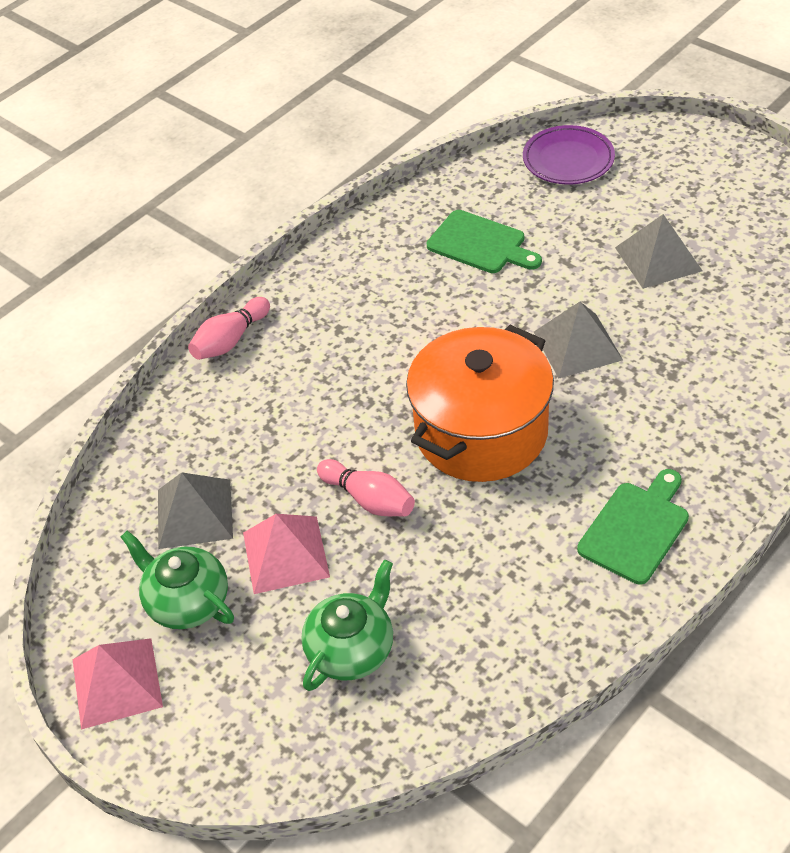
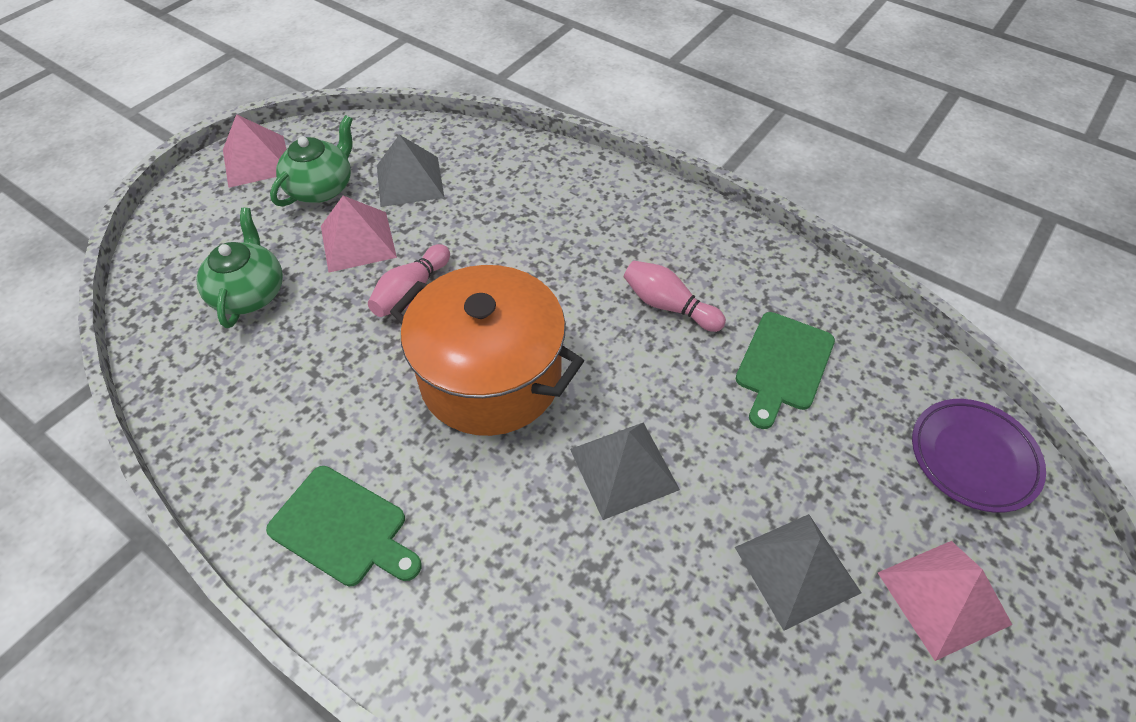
camera: 80 degrees right, 5 degrees up
(230, 340) = (610, 178): pink bowling pin -> pink bowling pin (668, 306)
(351, 649) = (250, 293): green teapot -> green teapot turned 120 degrees counterclockwise
(674, 194) = (943, 597): none -> pink pyramid

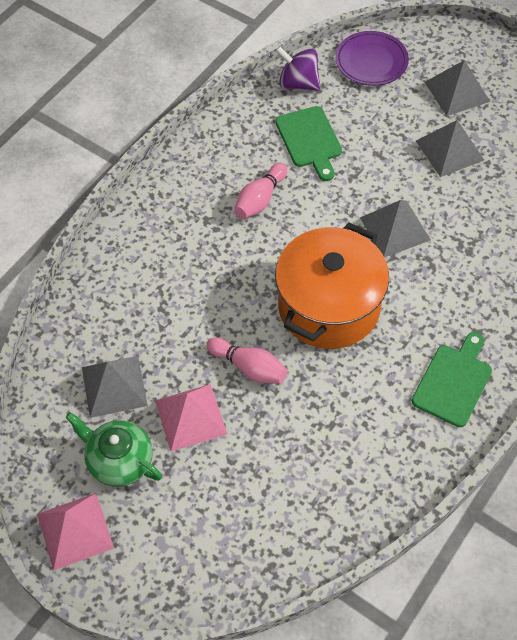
camera: 90 degrees left, 5 degrees up
(250, 293) = (252, 492): green teapot -> none
(783, 365) = (310, 140): green cutting board -> green cutting board turned 45 degrees clockwise
(894, 354) = (298, 83): none -> purple spinning top
(943, 597) = (457, 91): pink pyramid -> grey pyramid

